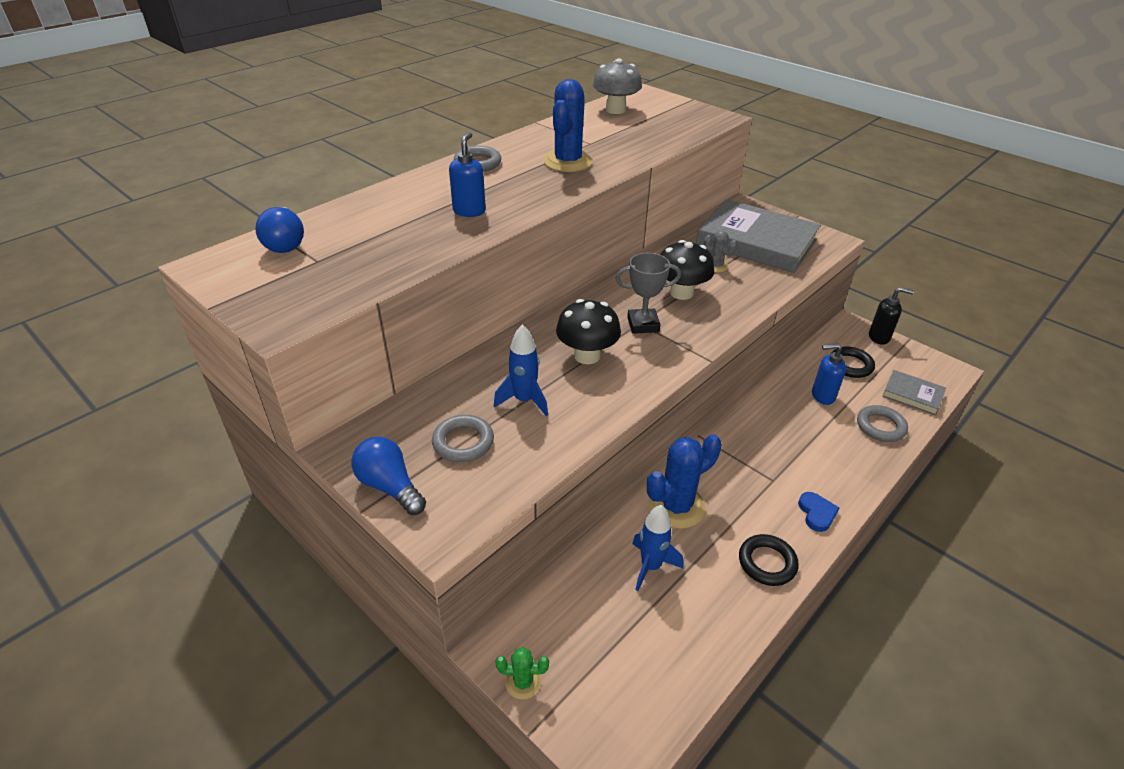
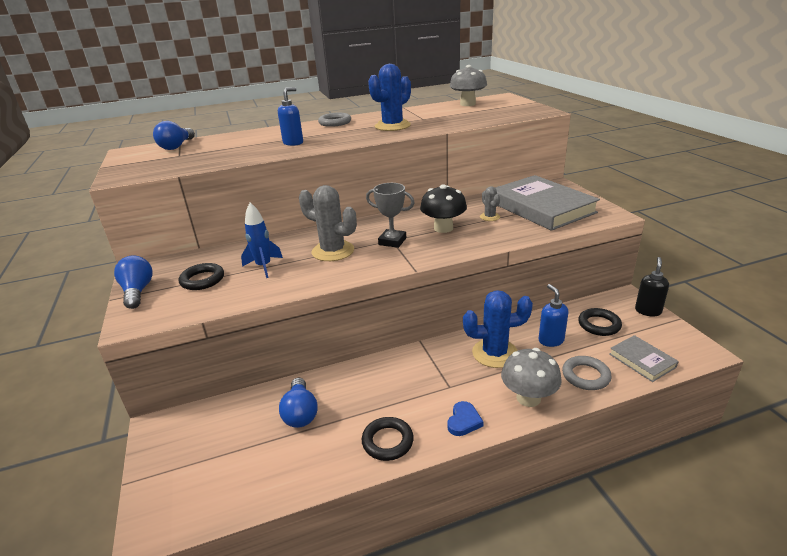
camera: 30 degrees right, 10 degrees down
(463, 442) = (202, 280): grey ring -> black ring
(523, 682) = (151, 451): green cactus -> none
(587, 355) = (333, 251): black mushroom -> grey cactus
(651, 566) = (300, 413): blue rocket -> blue light bulb
(676, 506) = (357, 381): blue cactus -> blue cactus (495, 353)
(822, 396) = (550, 340): blue soap dispenser -> blue soap dispenser turned 45 degrees clockwise
(852, 467) = (528, 398): none -> grey mushroom
(879, 337) = (648, 311): black soap dispenser -> black soap dispenser turned 105 degrees counterclockwise

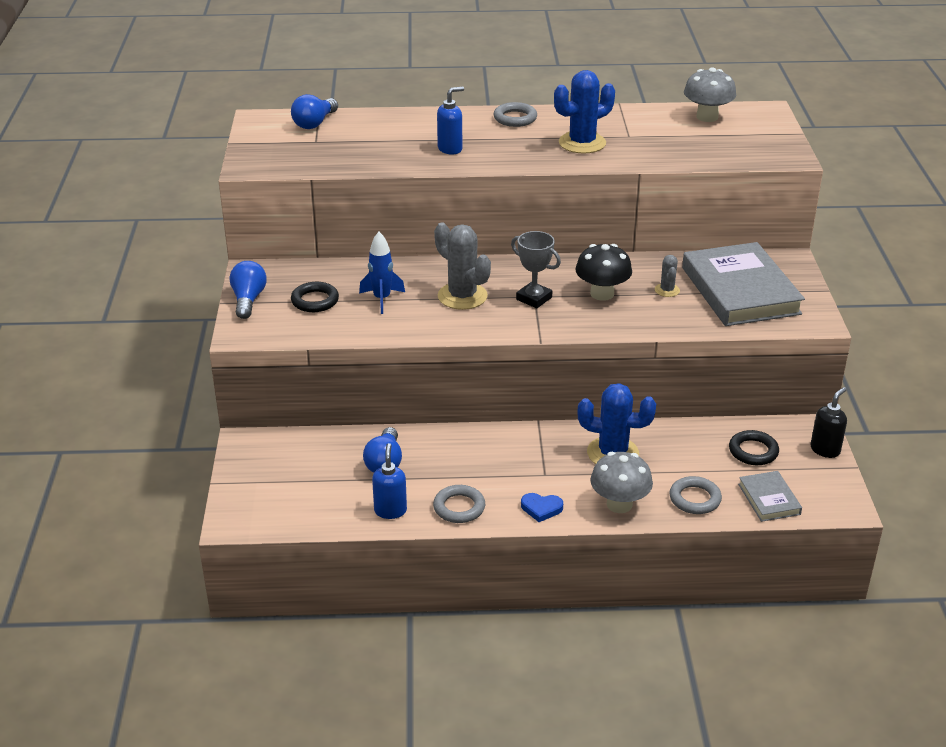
camera: 15 degrees right, 5 degrees up
(387, 441) = (459, 507): black ring -> grey ring
(464, 421) = (541, 508): blue heart -> blue heart turned 60 degrees clockwise
(550, 340) = (684, 455): blue soap dispenser -> blue soap dispenser (390, 510)

